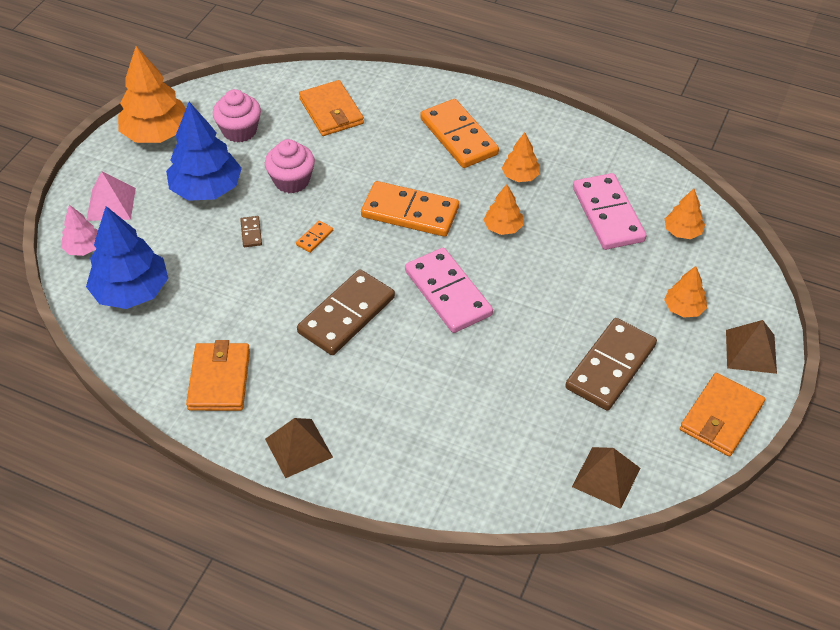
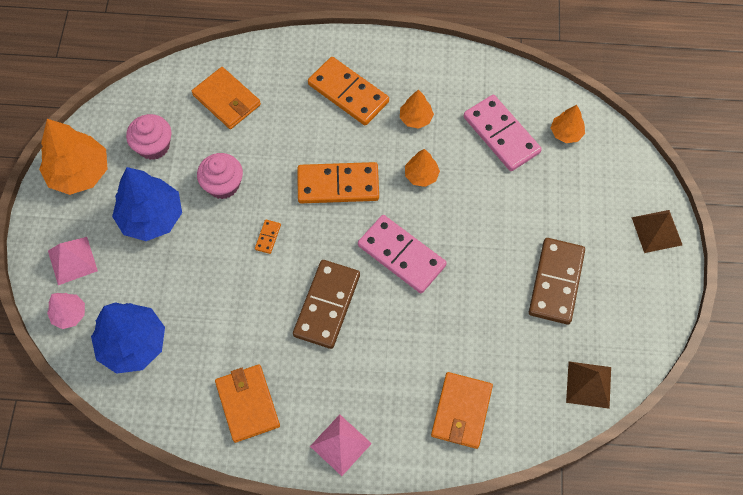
camera: 20 degrees left, 15 degrees up
(251, 233) = (211, 250): brown domino -> none
(298, 448) = (340, 444): brown pyramid -> pink pyramid
(683, 308) = (592, 208): orange tree -> none
(721, 417) = (655, 300): orange wallet -> orange wallet (461, 411)

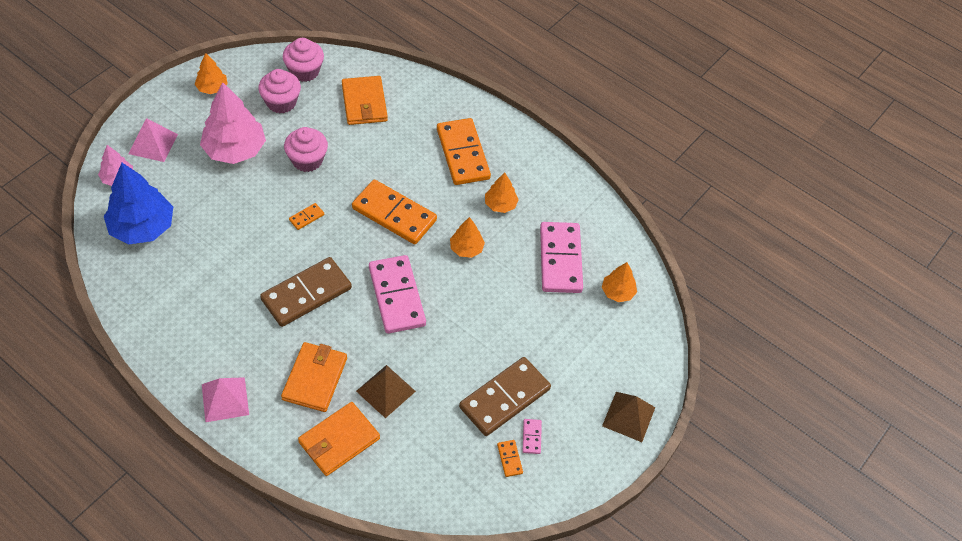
camera: 30 degrees right, 10 degrees down
(79, 172) = (212, 88): orange tree -> orange tree, size x0.52
(148, 103) = (304, 71): none -> pink cupcake
(151, 217) = (235, 149): blue tree -> pink tree
(247, 404) = (184, 323): orange wallet -> orange wallet (315, 378)
(588, 384) = (461, 493): brown pyramid -> brown pyramid (386, 391)
(601, 329) = (510, 459): none -> orange domino
(602, 299) = (531, 437): none -> pink domino

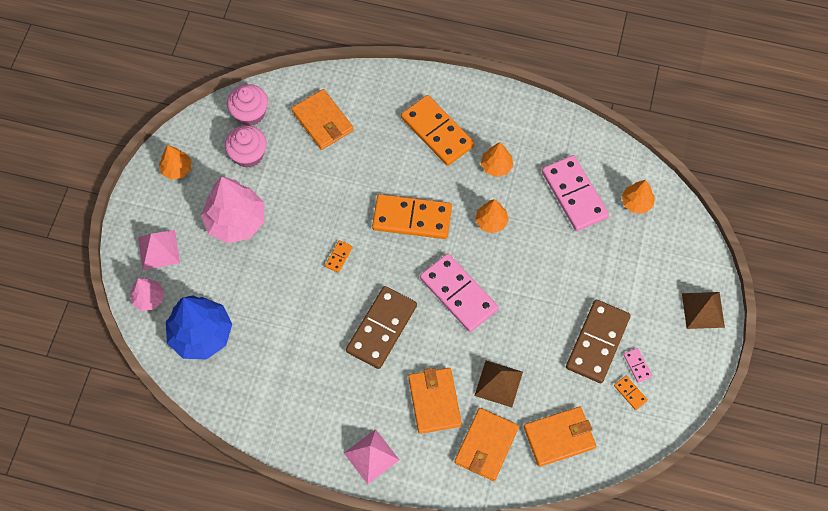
camera: 20 degrees left, 10 degrees up
(307, 160) = (306, 201): pink cupcake -> none
(414, 466) = (559, 437): none -> orange wallet

